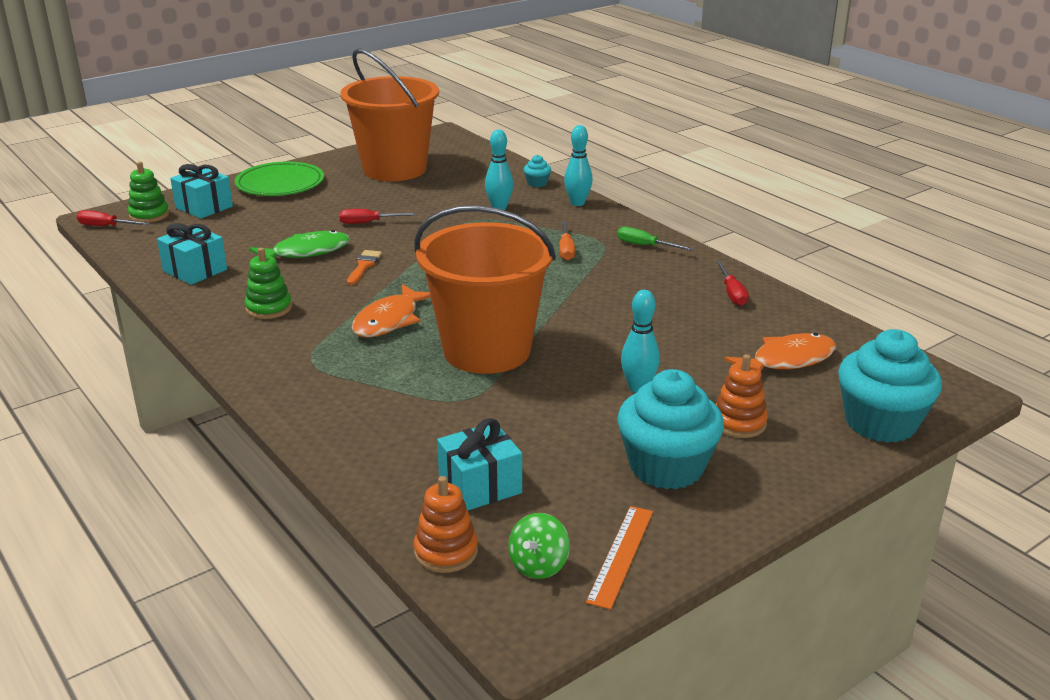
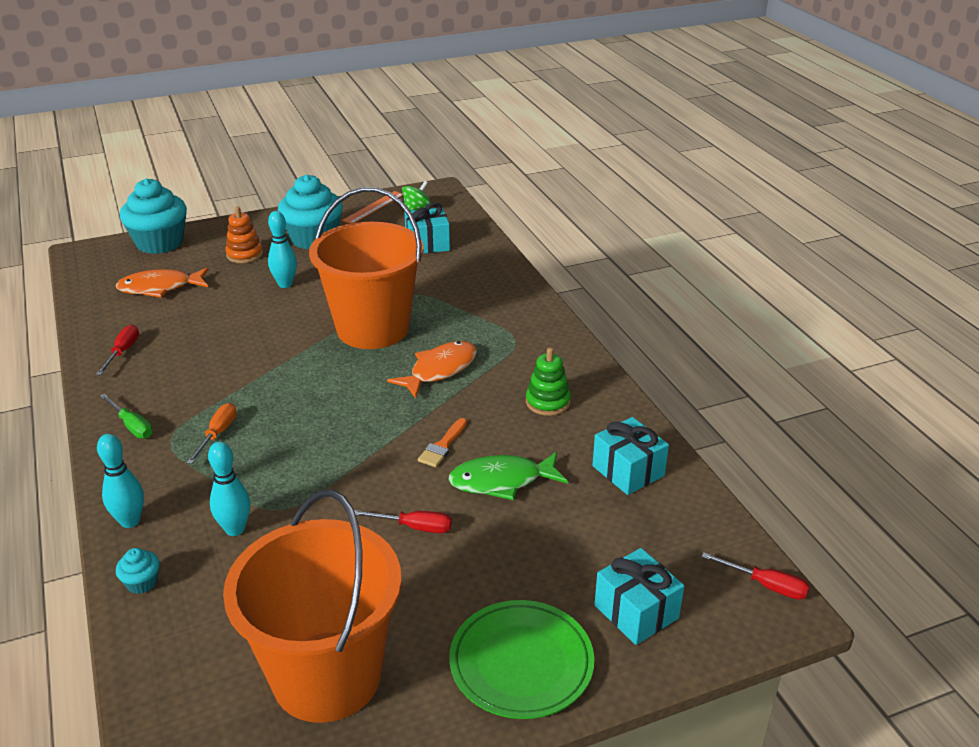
camera: 165 degrees left, 5 degrees up
(149, 215) = (713, 604): green stacking toy -> none
(446, 552) = (460, 219): orange stacking toy -> none

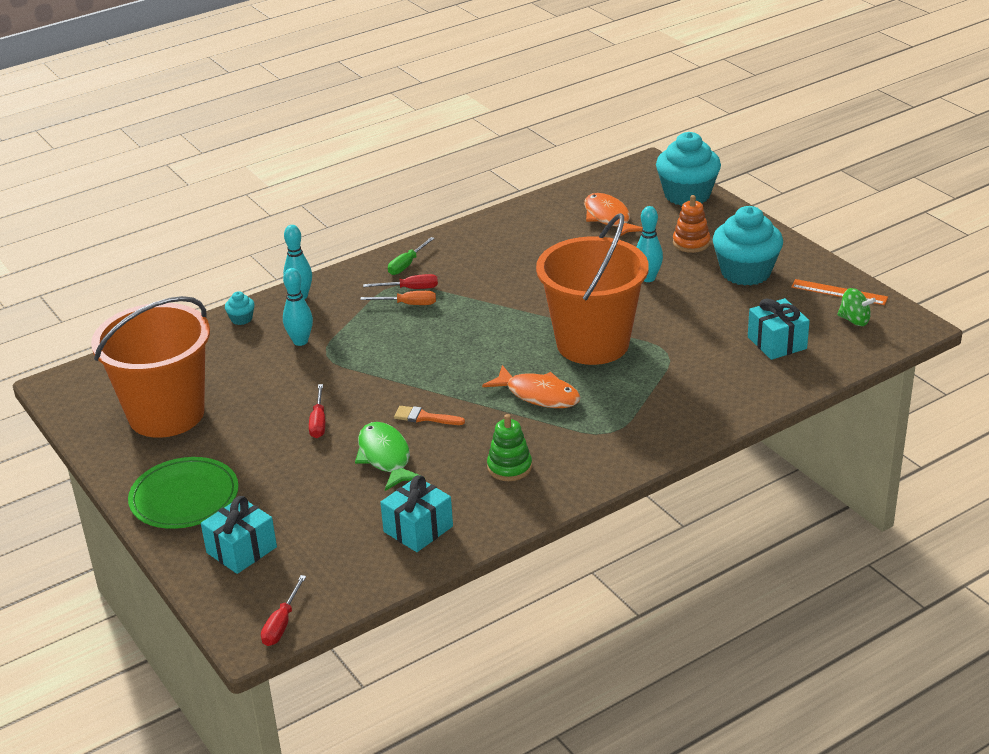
camera: 80 degrees right, 0 degrees up
(123, 352) = (503, 231): red screwdriver -> red screwdriver (410, 289)

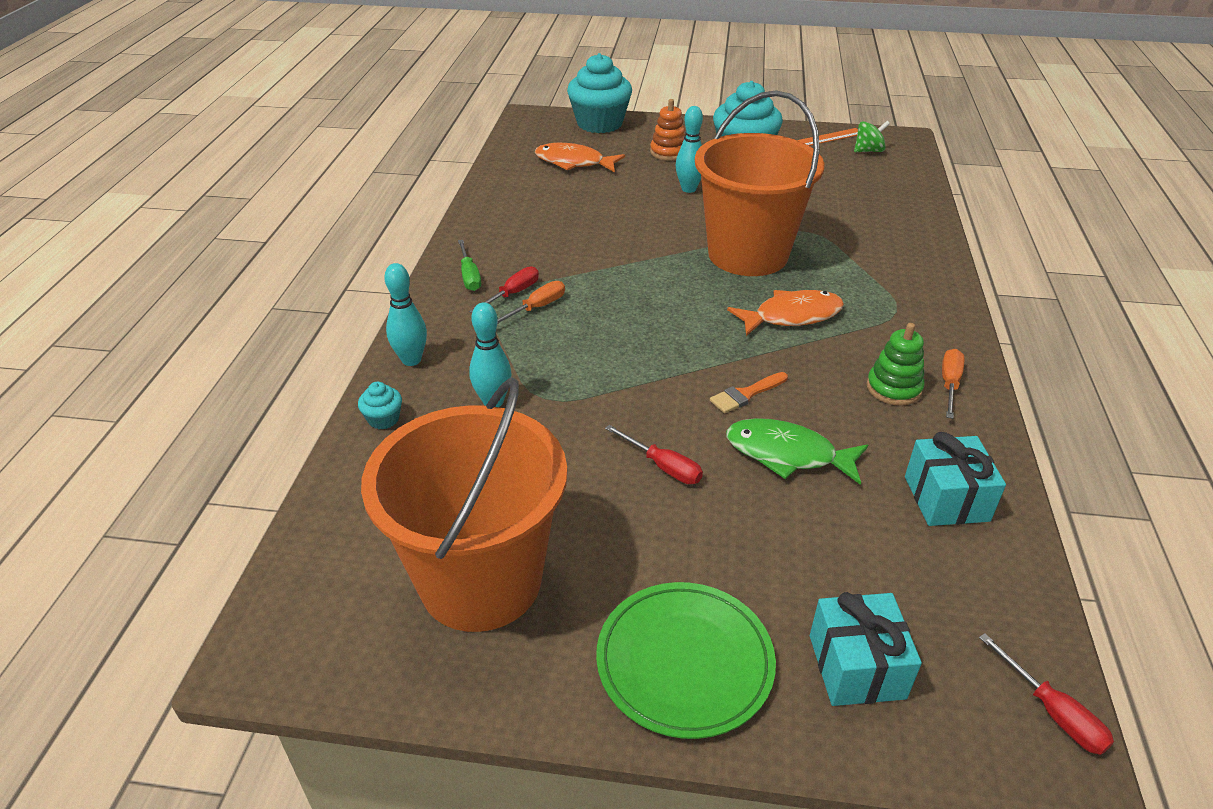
camera: 50 degrees left, 5 degrees up
(546, 487) = (949, 384): none -> orange screwdriver
(777, 343) = (858, 187): turquoise gift -> none

